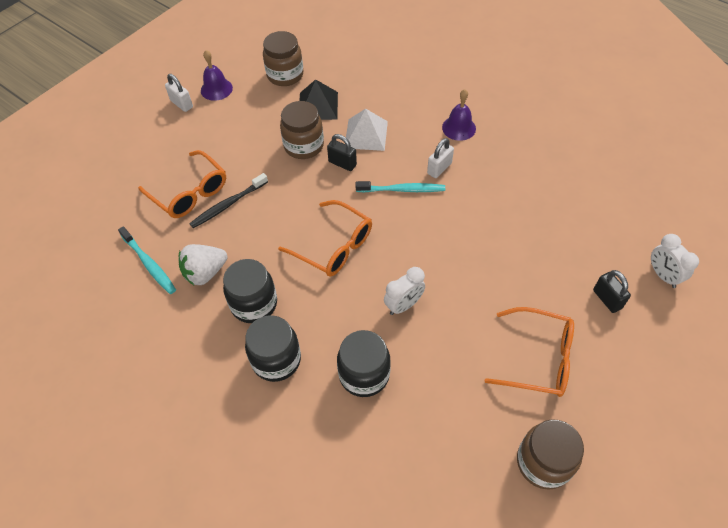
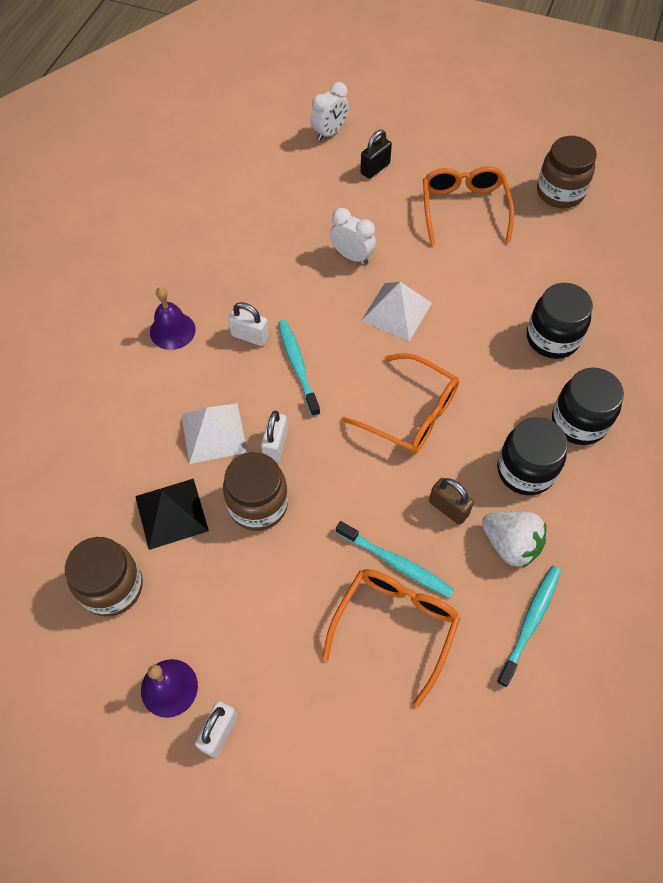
camera: 110 degrees left, 5 degrees up
(228, 205) = (396, 563): black toothbrush -> turquoise toothbrush
(250, 245) = (448, 508): none -> brown padlock
(334, 246) = (411, 413): orange glasses -> orange glasses turned 105 degrees clockwise
(342, 163) = (275, 445): black padlock -> white padlock
(403, 305) = (457, 325): white clock -> white clock (352, 256)
(432, 266) = (396, 311): none -> white pyramid

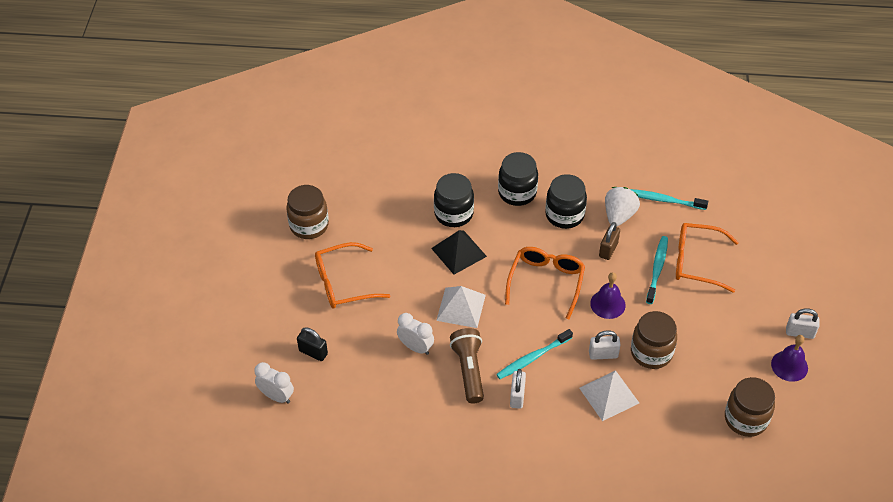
camera: 105 degrees left, 10 degrees down
(171, 513) = (680, 401): black pyramid -> black pyramid (458, 252)
(172, 330) = (531, 451): purple bell -> purple bell (607, 304)
(302, 298) = (469, 370): none -> brown flashlight
(352, 256) = (416, 347): white clock -> white clock turned 105 degrees clockwise

